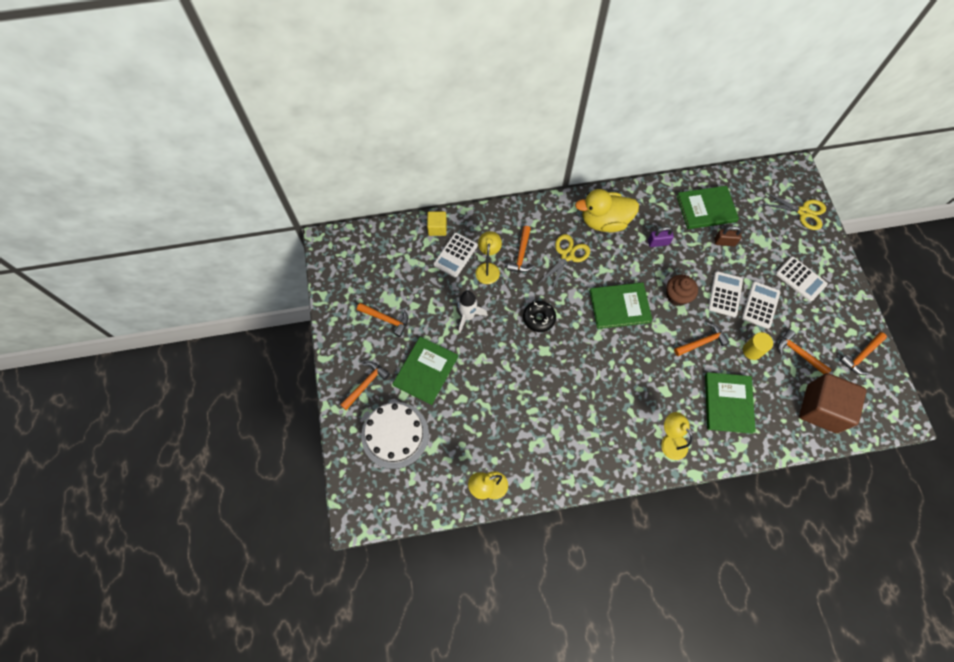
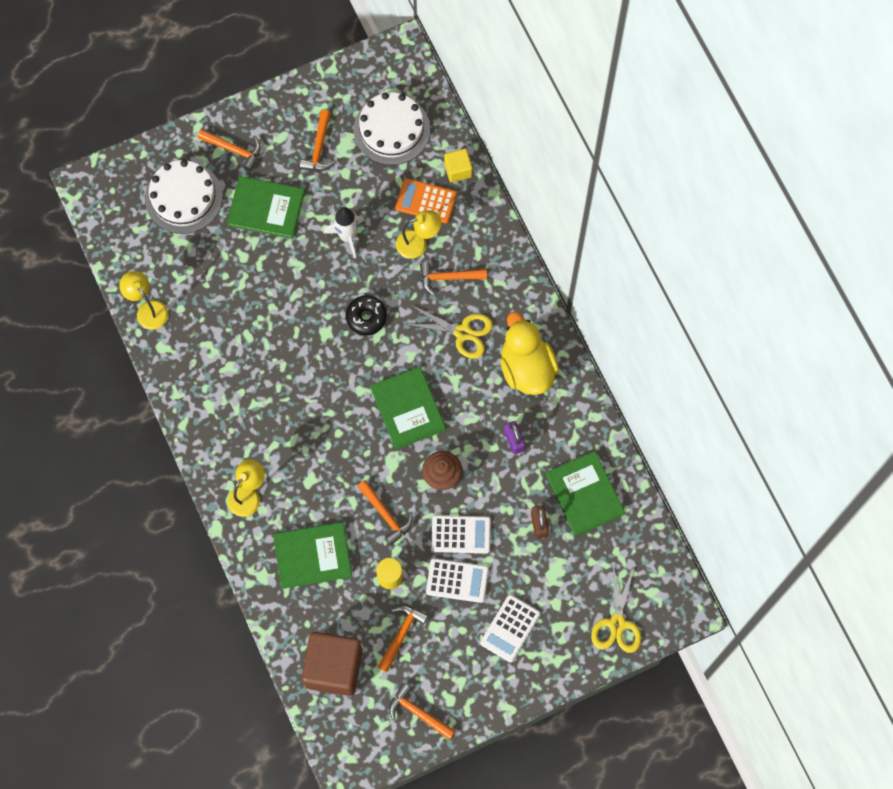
camera: 75 degrees right, 5 degrees up
(389, 264) = (391, 129): none -> white cake
(455, 255) = (426, 201): white calculator -> orange calculator

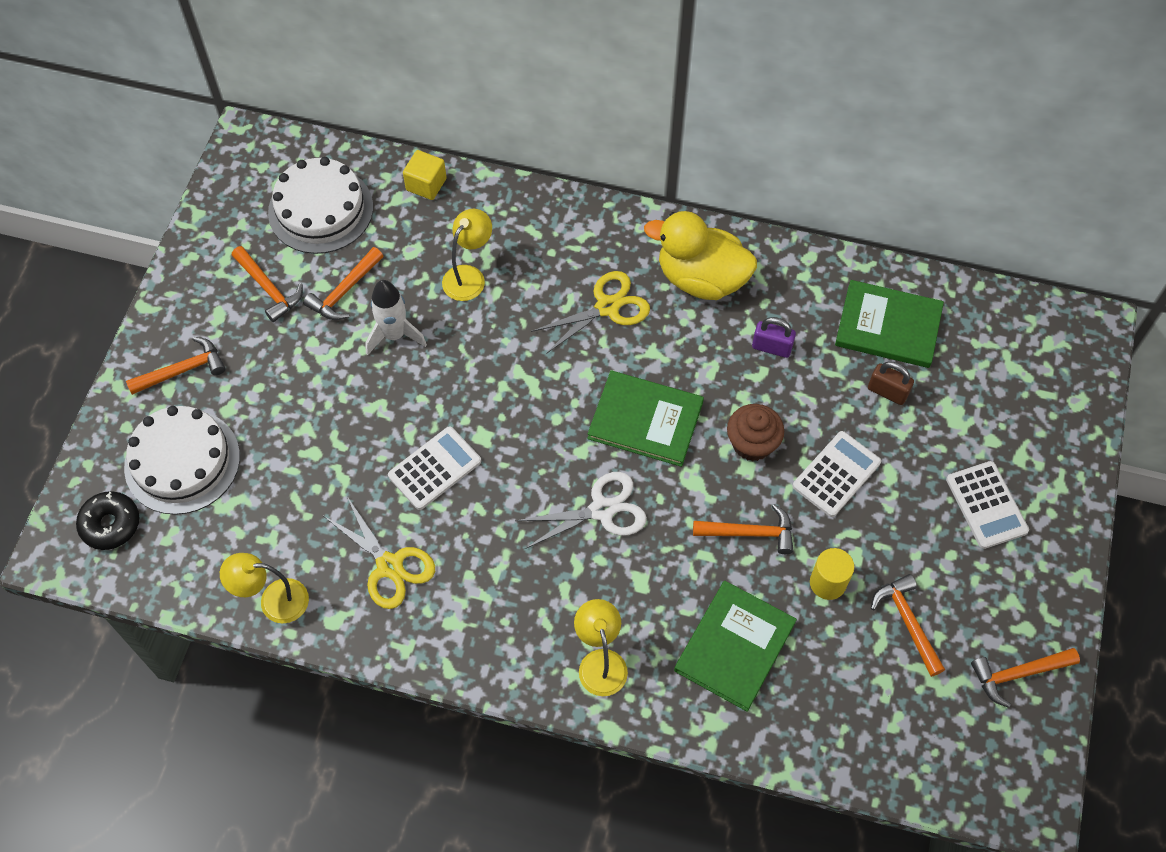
camera: 50 degrees left, 10 degrees down
(266, 208) = (282, 389): green book -> none
(333, 667) = (892, 727): brown cube -> none
(334, 429) = (602, 510): none -> white scissors
(366, 317) = (503, 384): black donut -> black donut (110, 524)
(426, 201) = (430, 236): orange calculator -> none
(448, 278) = (534, 276): orange hammer -> orange hammer (344, 291)
(457, 580) = (888, 517): white calculator -> white calculator (434, 468)
(617, 624) = (1060, 399): yellow scissors -> yellow scissors (389, 566)

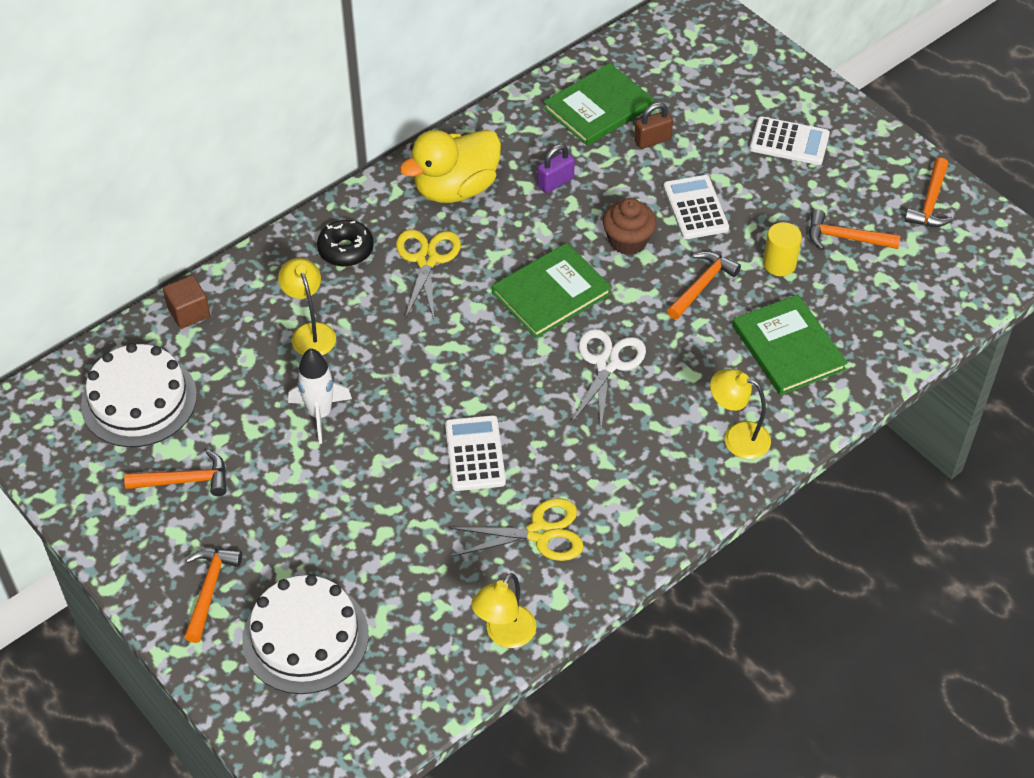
camera: 55 degrees left, 10 degrees down
(110, 524) = (321, 727): black donut -> black donut (346, 250)
(344, 291) = (242, 426): orange hammer -> none
(426, 184) = (189, 312): yellow cube -> brown cube

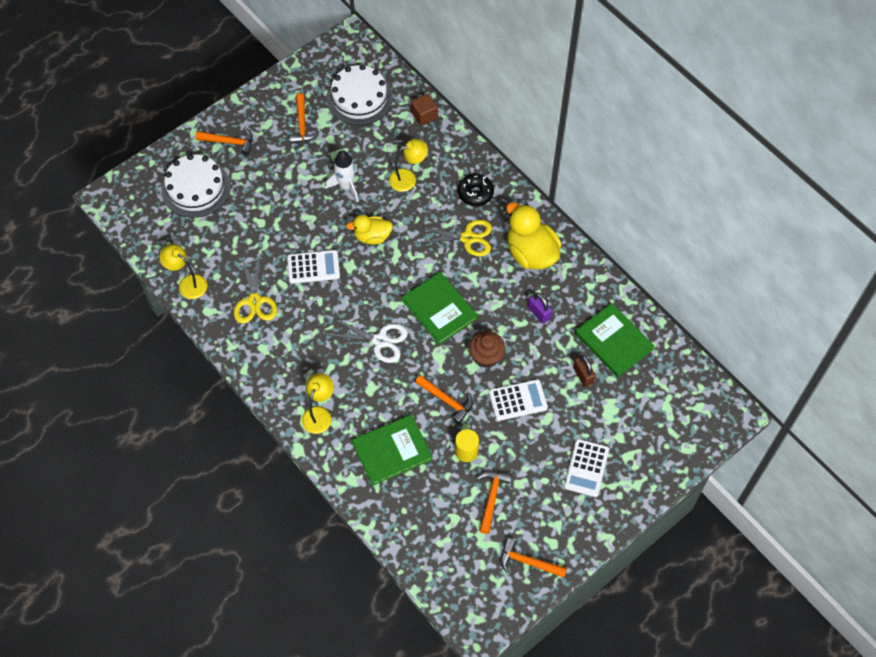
camera: 90 degrees right, 10 degrees up
(419, 377) = (372, 236): none -> yellow duck

